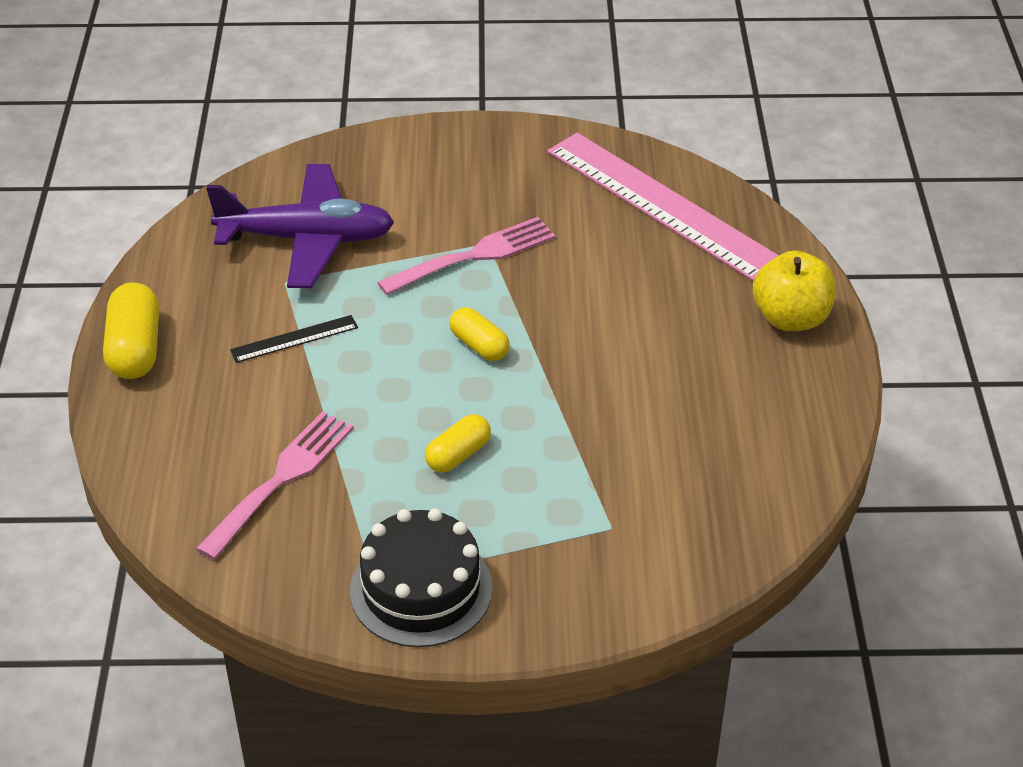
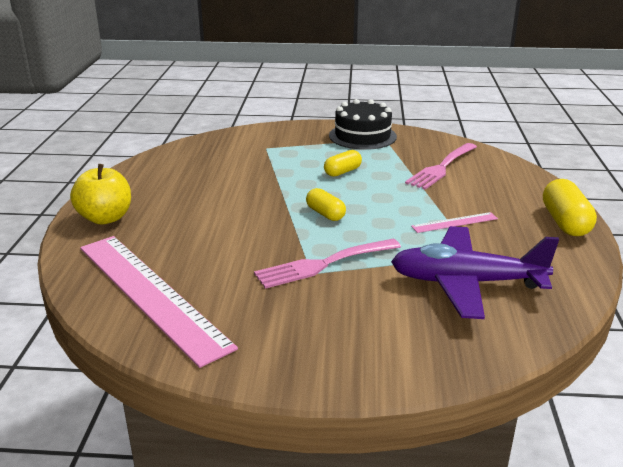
camera: 175 degrees left, 15 degrees down
(294, 339) = (454, 222): black ruler -> pink ruler

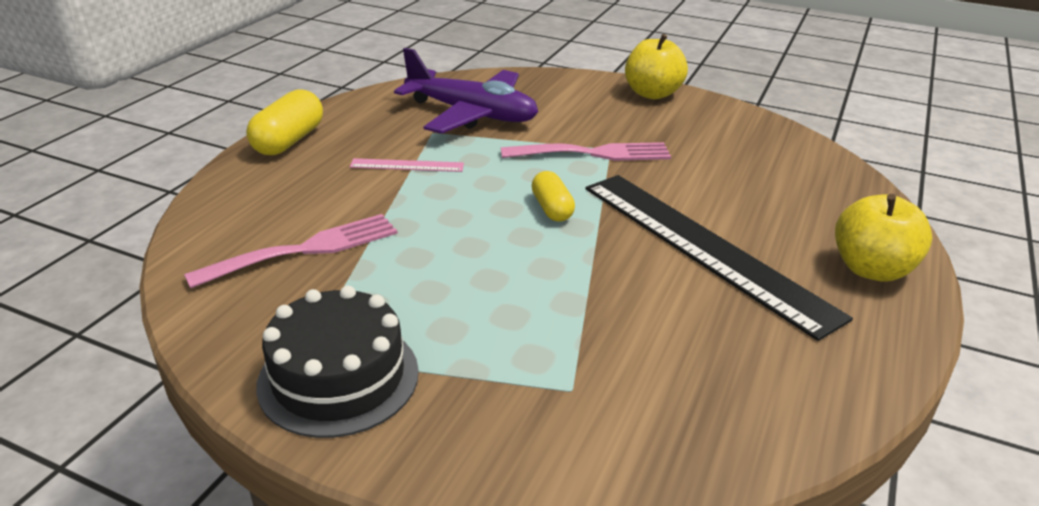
camera: 160 degrees left, 5 degrees up
(150, 294) = (780, 161): pink ruler -> none
(215, 210) = (703, 247): none -> black ruler
(302, 367) = (652, 94): none -> yellow apple
(342, 172) = (469, 279): yellow capsule -> none

